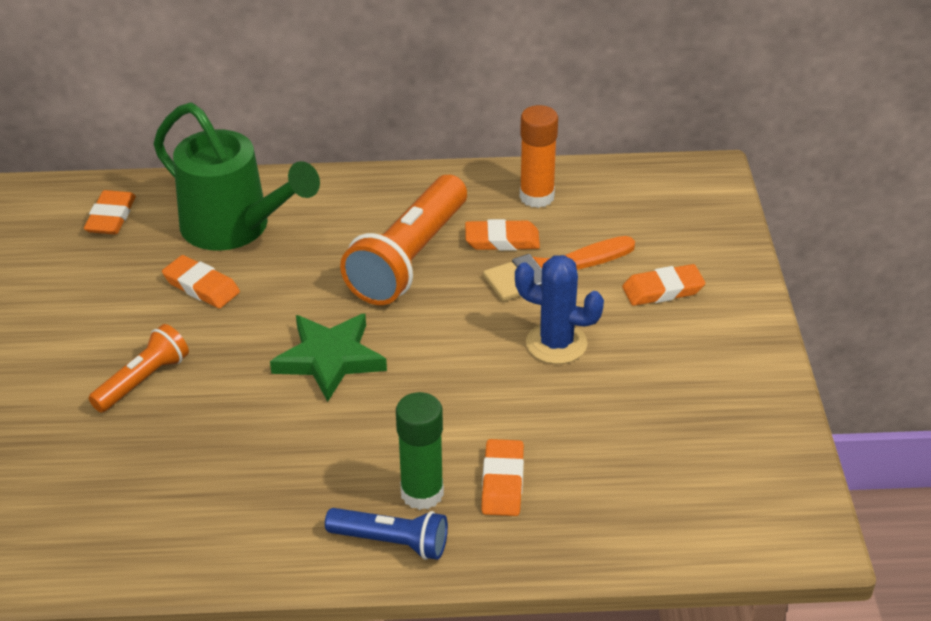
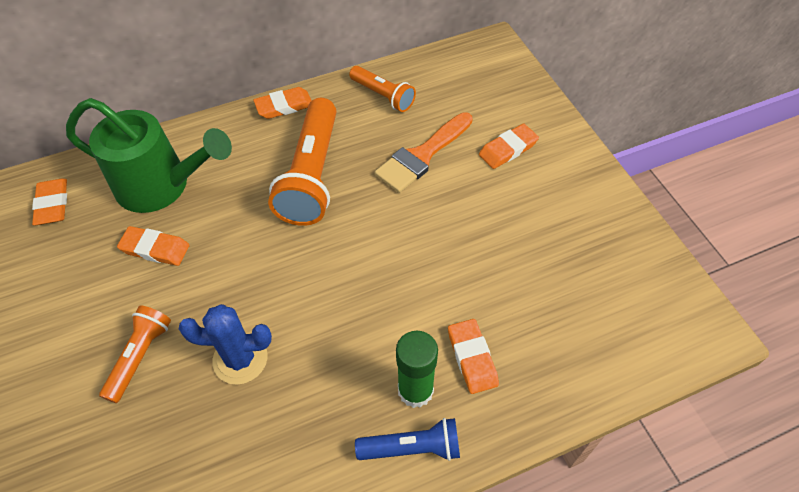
camera: 20 degrees left, 15 degrees up
(329, 359) = (288, 286): green star -> none
(502, 240) = (374, 139): orange eraser -> orange eraser (284, 106)
(537, 197) = (383, 96): orange glue stick -> orange flashlight
(556, 343) = (454, 218): blue cactus -> blue cactus (240, 359)

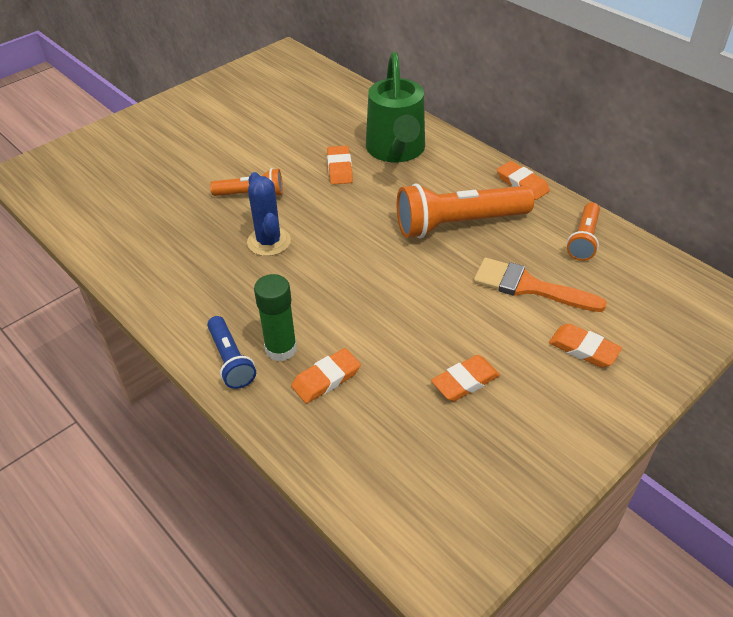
camera: 70 degrees right, 10 degrees down
(52, 204) = (350, 110): orange eraser -> orange eraser (465, 381)

